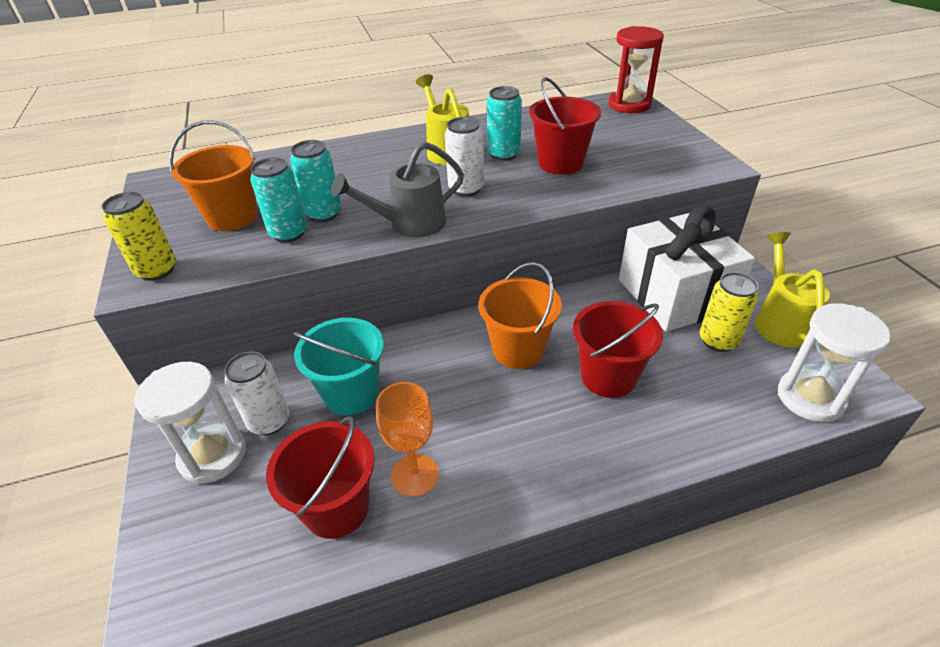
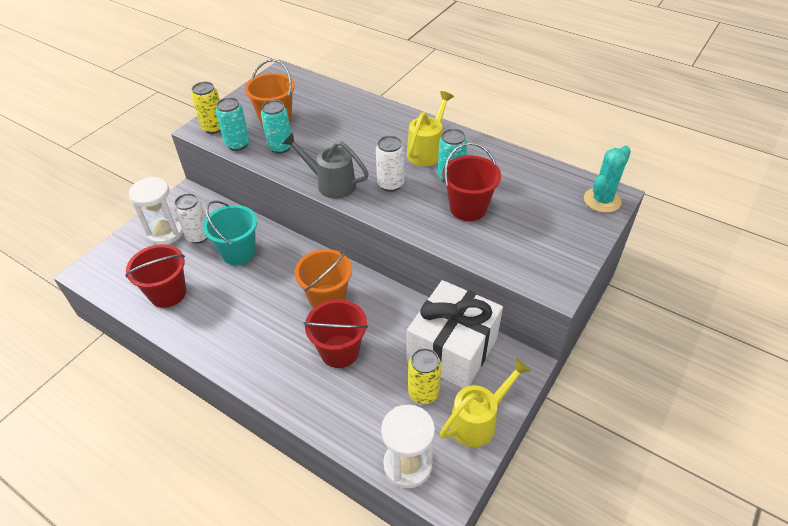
camera: 50 degrees right, 5 degrees up
(324, 214) = (309, 147): turquoise can -> turquoise can (237, 144)
(415, 475) = (206, 309): orange goblet -> none
(629, 105) = (602, 200): red hourglass -> turquoise cactus

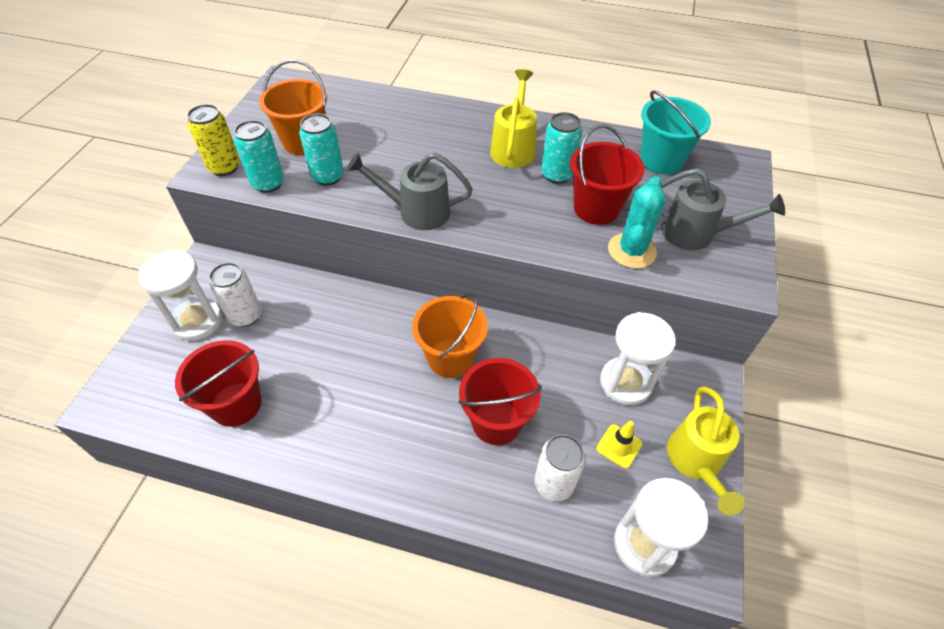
camera: 20 degrees left, 5 degrees up
(238, 252) = (309, 325): turquoise bucket -> turquoise bucket (661, 160)
(390, 184) = (490, 197): white can -> white can (554, 484)
(423, 392) = (619, 446): yellow can -> yellow traffic cone
(452, 349) = (625, 383): white gift -> white hourglass
(478, 420) = (696, 462): yellow watering can -> yellow watering can turned 150 degrees clockwise
(539, 243) = (696, 234): none -> grey watering can
(602, 200) = (734, 169): turquoise cactus -> turquoise cactus (631, 251)

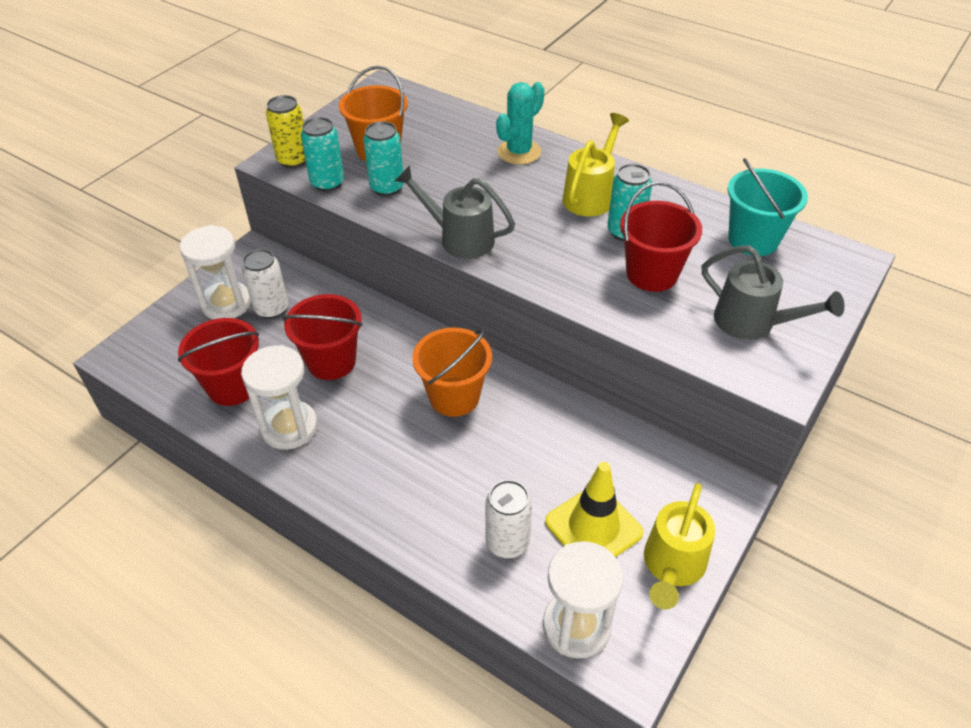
camera: 20 degrees right, 5 degrees down
(496, 422) = (474, 469): red bucket -> red bucket (331, 361)
(619, 446) = (593, 527): yellow traffic cone -> yellow traffic cone, size x1.86
(625, 383) = (630, 468): white hourglass -> white hourglass (289, 427)
(631, 251) = (669, 324): turquoise cactus -> turquoise cactus (519, 152)

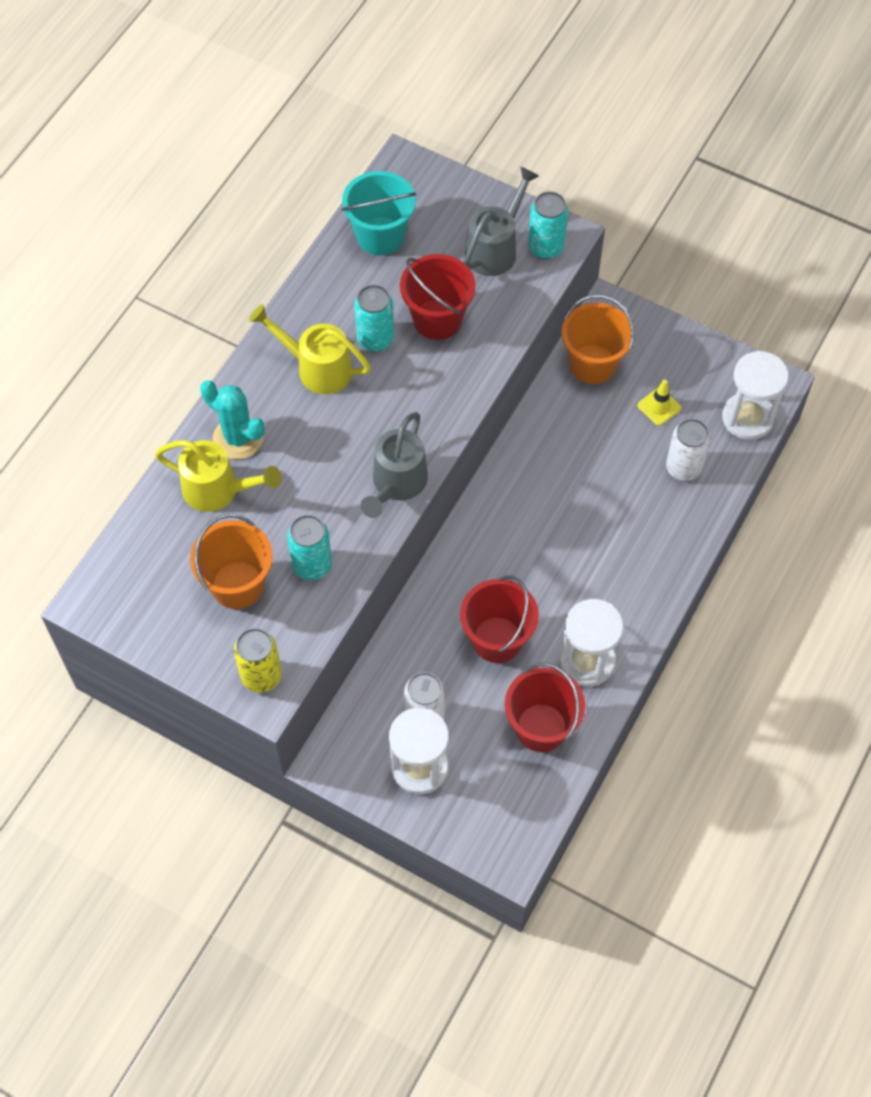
camera: 95 degrees left, 15 degrees up
(327, 183) = (306, 629): turquoise can -> turquoise can (545, 247)
(454, 397) = (531, 522): orange bucket -> orange bucket (593, 364)
(593, 527) = (659, 407): yellow traffic cone -> yellow traffic cone, size x0.54
(672, 567) = (686, 354): yellow watering can -> yellow watering can (218, 490)

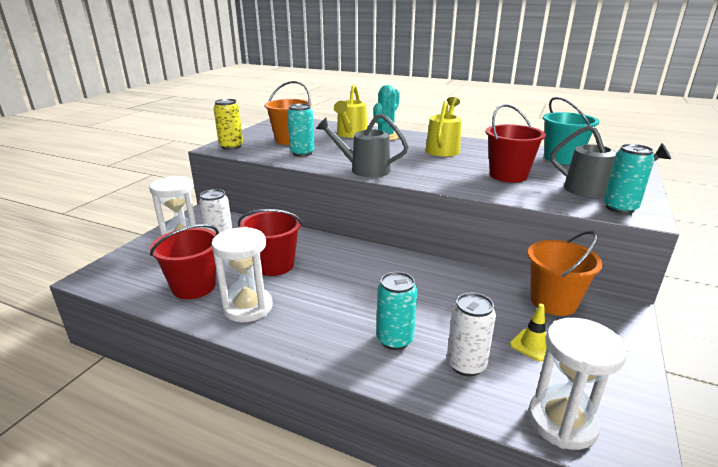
camera: 85 degrees right, 35 degrees down
(375, 339) = (476, 160): turquoise can -> turquoise can (395, 340)

